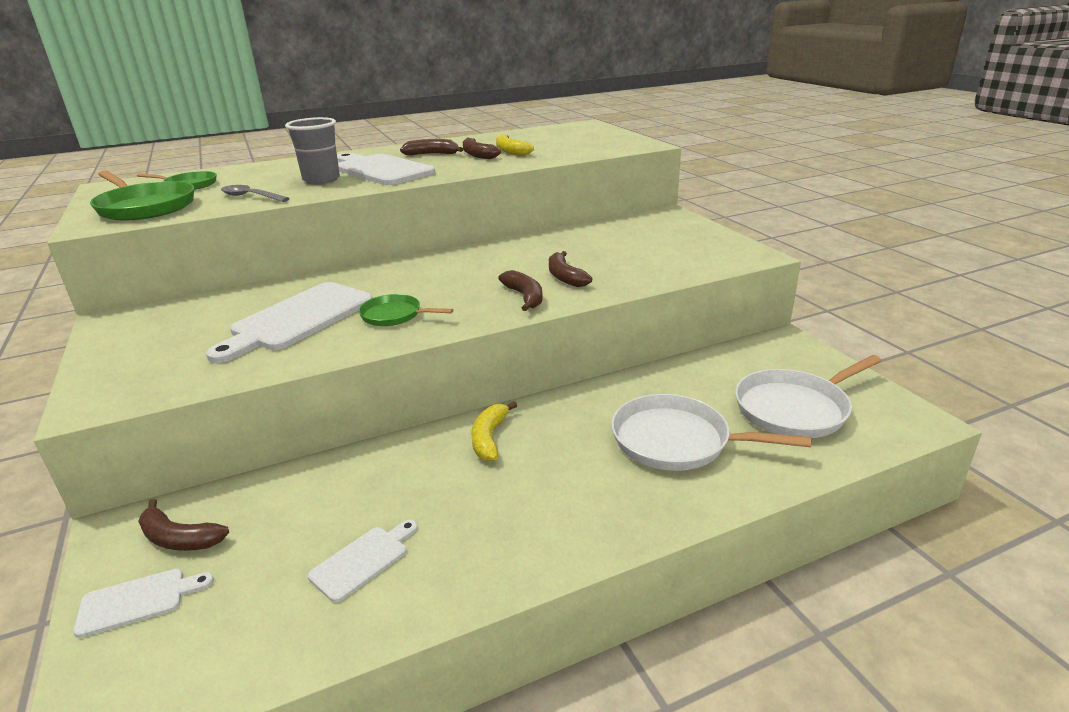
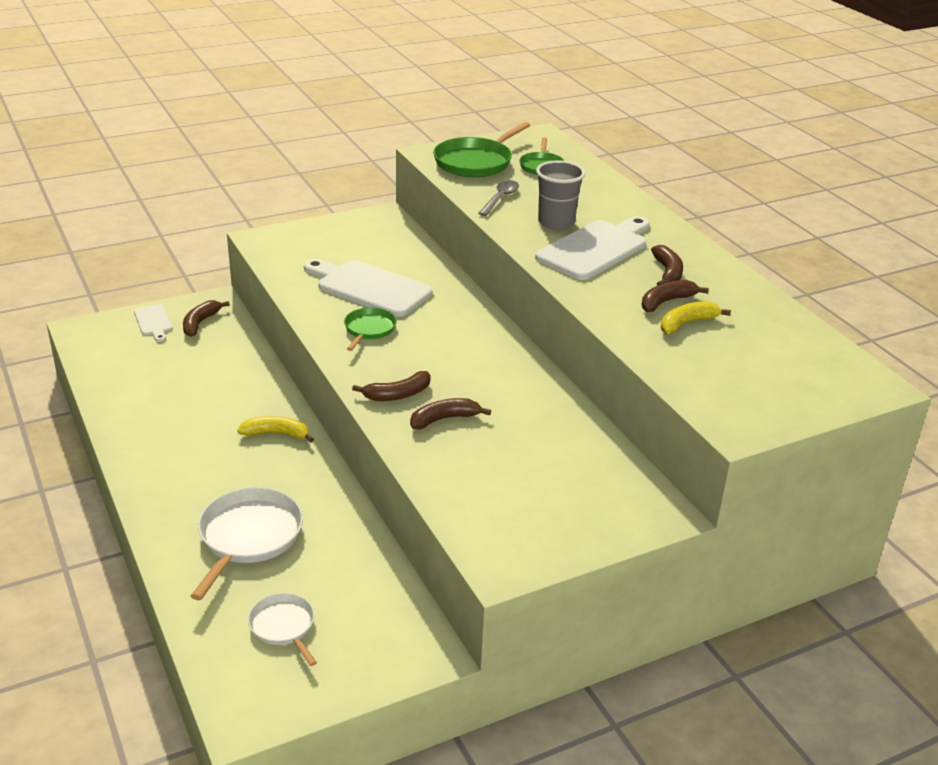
camera: 85 degrees right, 5 degrees up
(363, 560) = (158, 390): white cutting board -> none
(795, 409) = (283, 626): white pan -> white pan, size x0.58

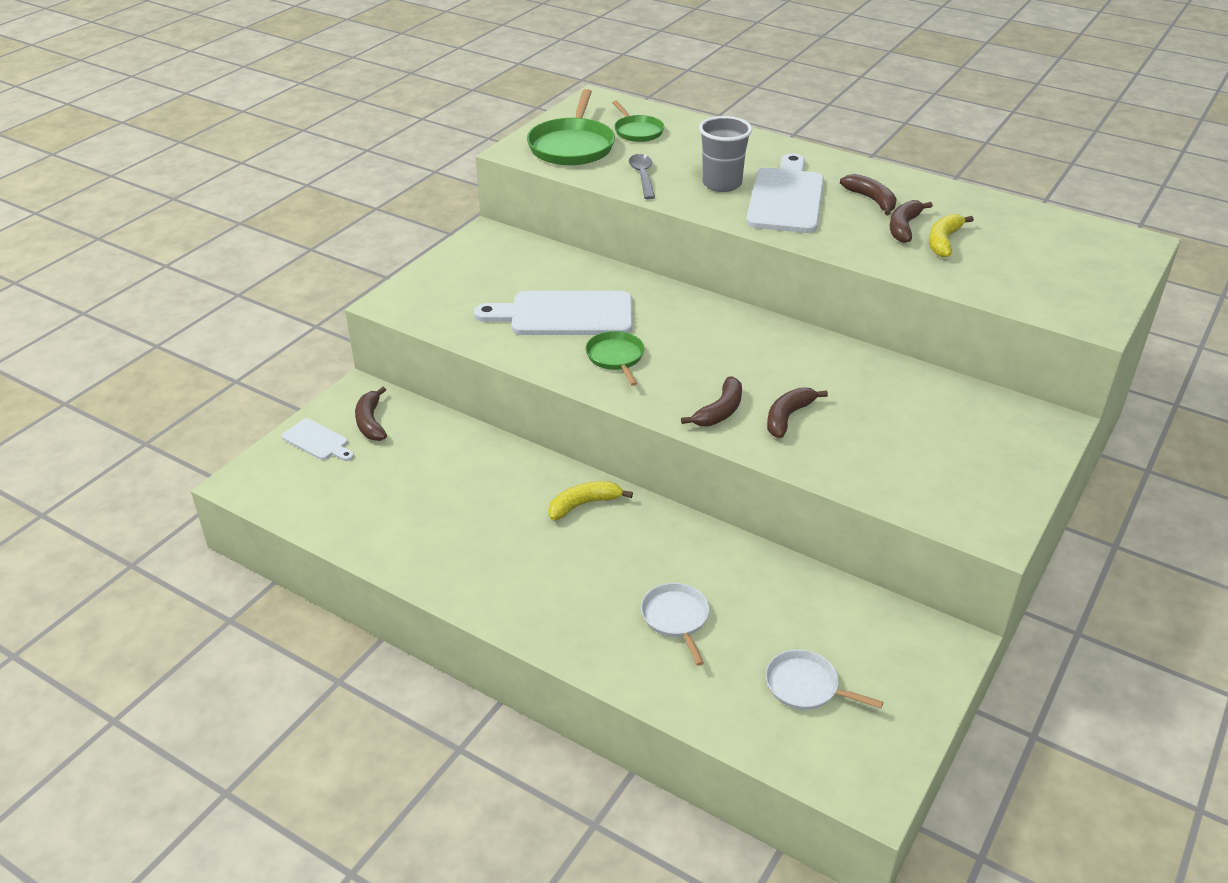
camera: 30 degrees left, 5 degrees up
(248, 537) = (676, 618): white pan -> white pan, size x0.58

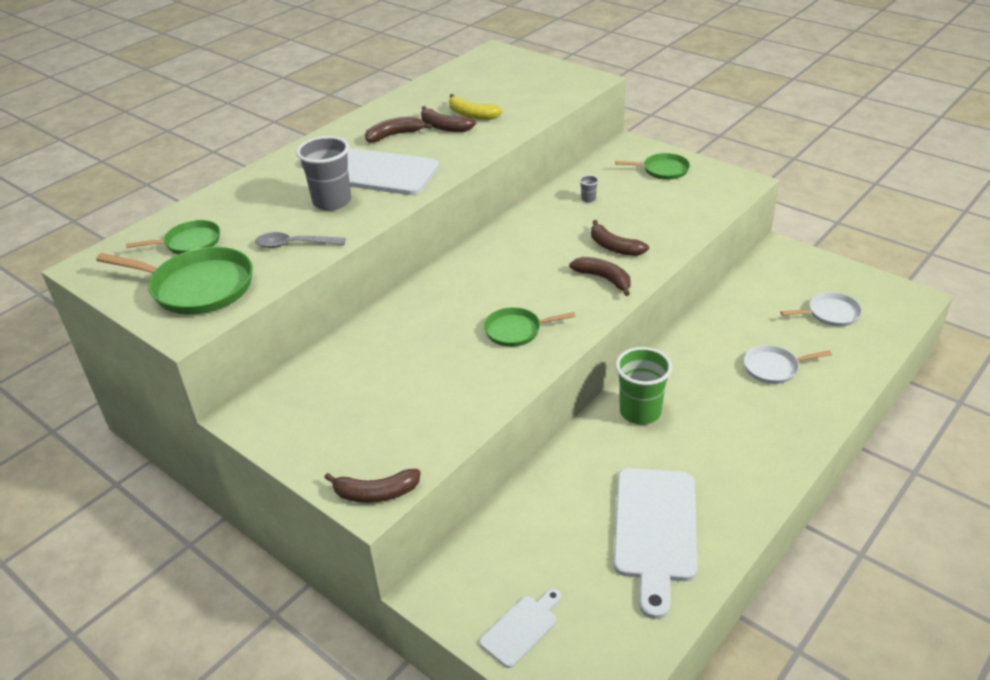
camera: 80 degrees left, 0 degrees up
(371, 422) = (493, 577): brown banana -> brown banana (376, 493)
(564, 314) = (434, 360): white cutting board -> white cutting board (655, 530)
(583, 504) = (640, 412): yellow banana -> green cup
(805, 686) = (830, 313): white pan -> white pan turned 135 degrees counterclockwise
(892, 393) = (588, 199): none -> grey cup
(996, 456) = (663, 170): none -> green pan

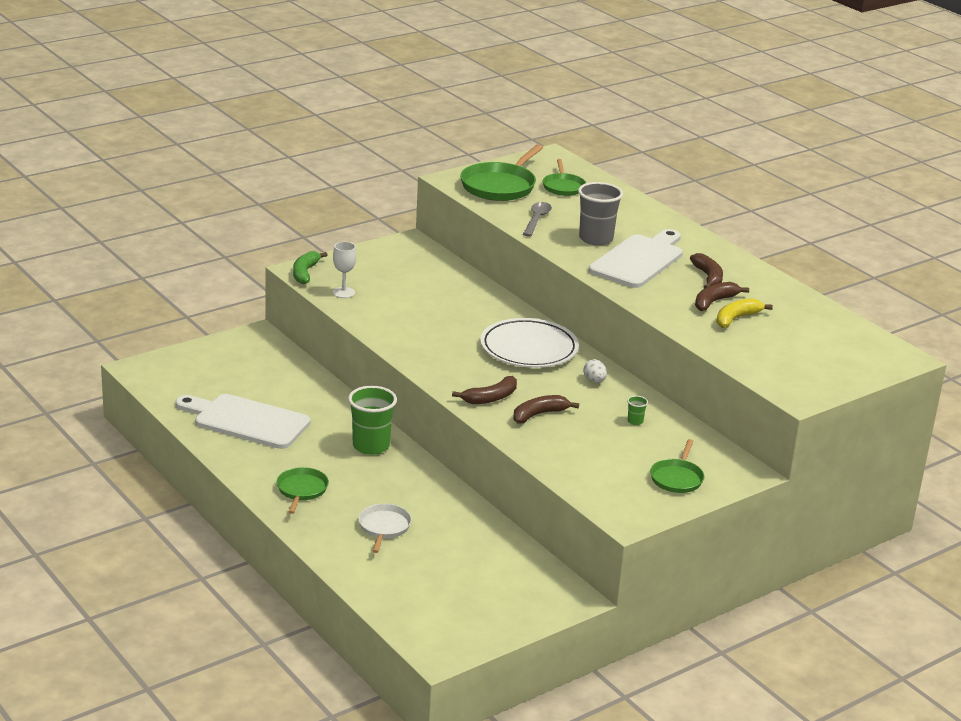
camera: 100 degrees right, 10 degrees down
(376, 493) = (305, 273): brown banana -> green banana
(420, 439) = (343, 292): none -> white goblet
(488, 274) = (529, 348): none -> white plate
(516, 331) = (441, 346): green pan -> green pan (301, 490)
(521, 628) = (207, 358): white cutting board -> none
(529, 229) = (594, 381): none -> white egg
(588, 199) = (635, 421): grey cup -> green cup
(830, 313) = (443, 589): white pan -> none

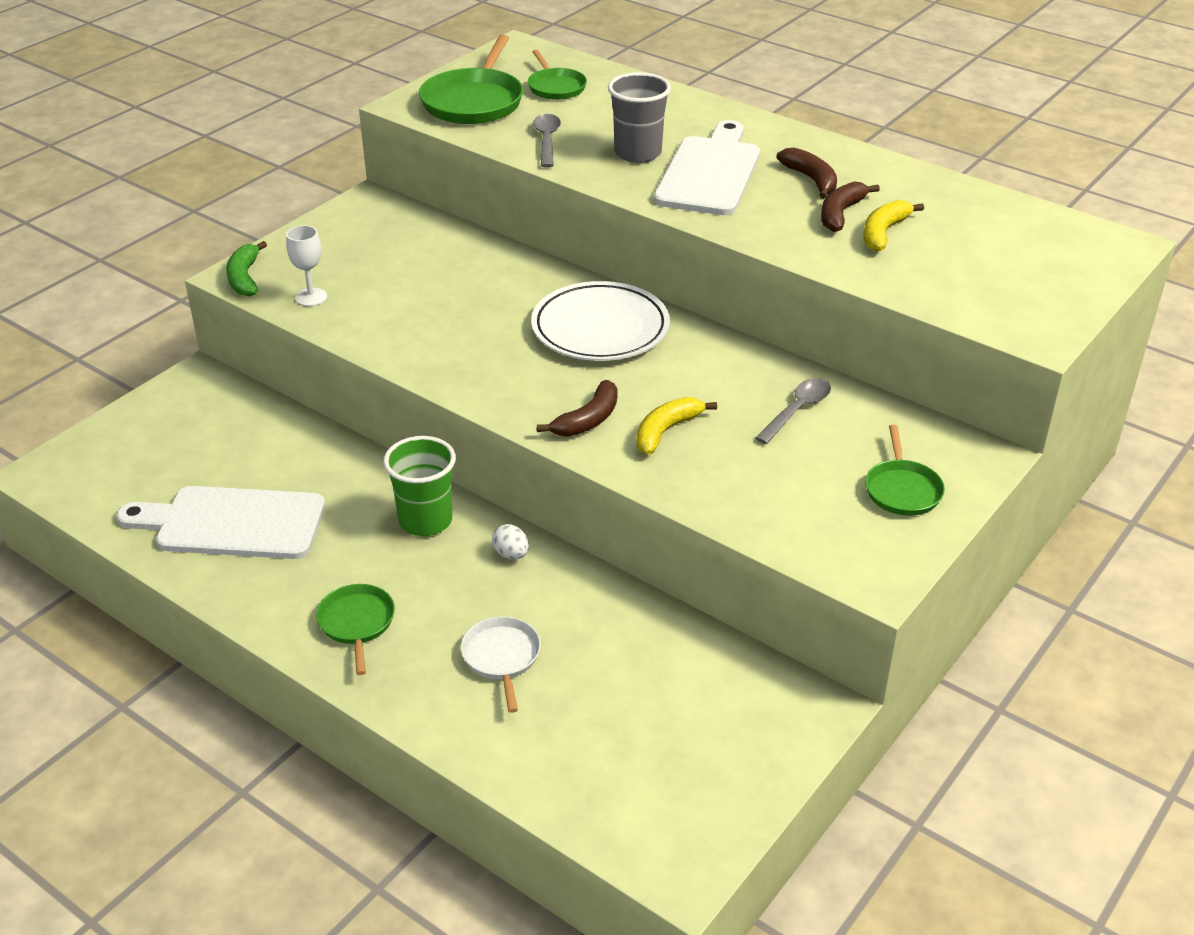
camera: 15 degrees left, 10 degrees up
(539, 414) = (666, 431): brown banana -> yellow banana
(594, 381) = (710, 358): white egg -> white egg (511, 554)
(635, 421) = (797, 410): green cup -> grey spoon

